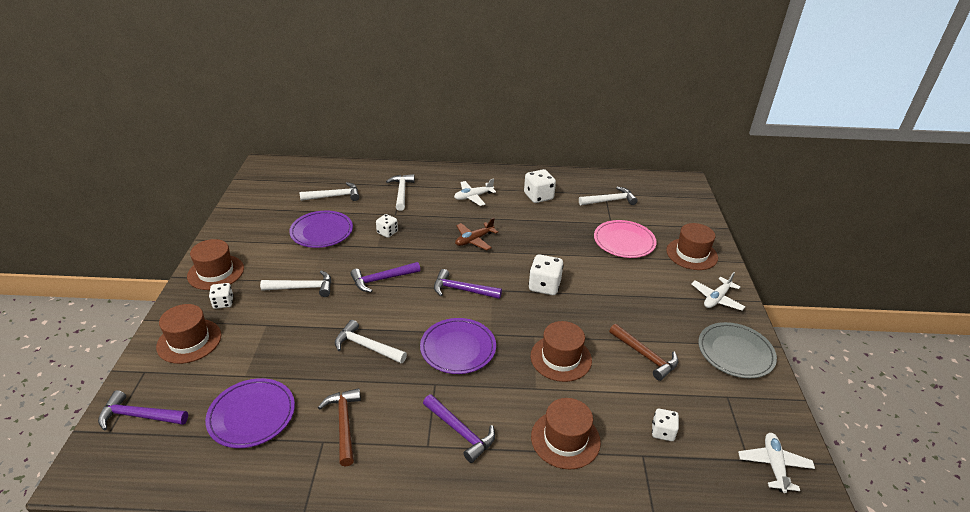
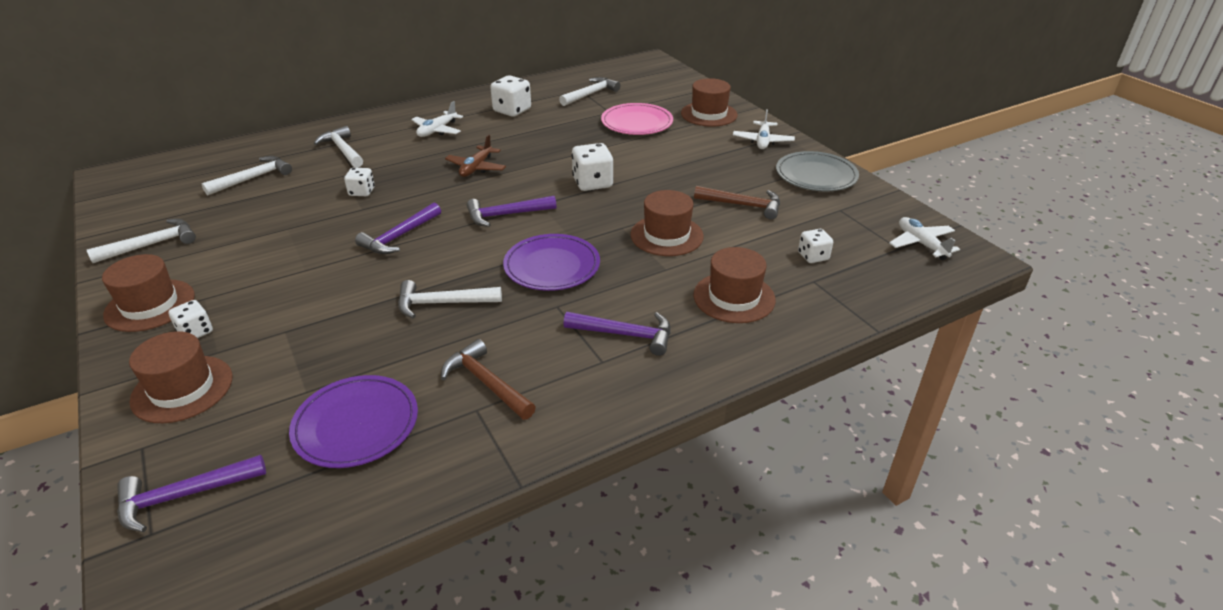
camera: 30 degrees left, 0 degrees up
(302, 288) = (300, 278): white hammer -> white hammer (152, 244)
(322, 232) = (271, 217): purple plate -> none

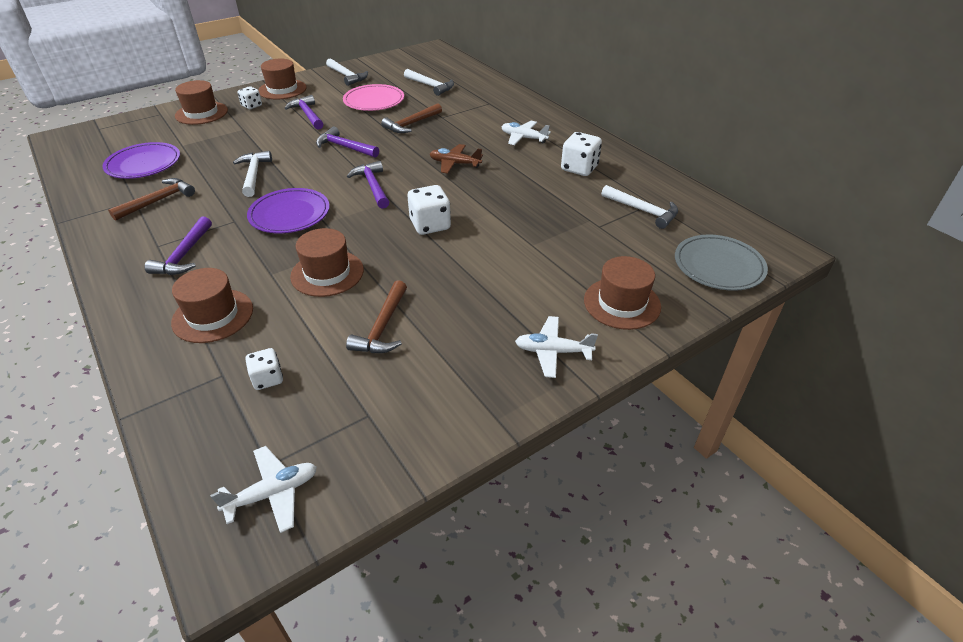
camera: 85 degrees right, 5 degrees up
(184, 496) = (118, 130): purple hammer -> purple hammer (308, 115)
(343, 150) = (478, 107): white hammer -> none
(362, 192) = (411, 124): white dice -> brown hammer
(637, 123) = (575, 246): pink plate -> pink plate (374, 101)
(816, 175) = (459, 399): grey plate -> grey plate (718, 266)

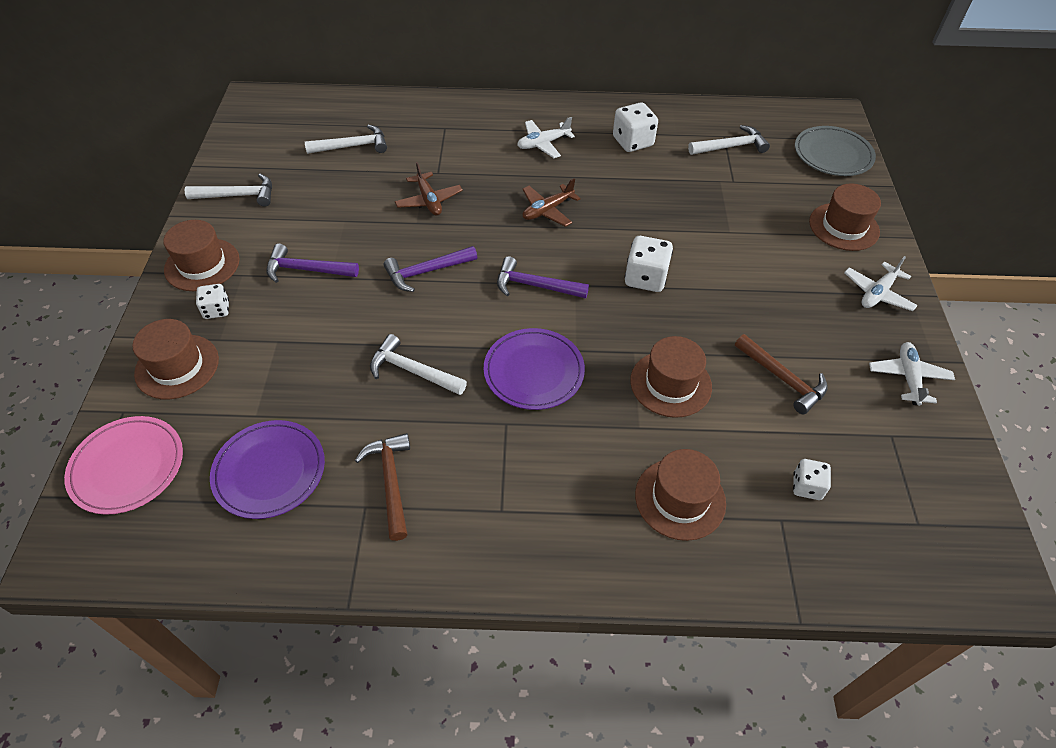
camera: 55 degrees left, 10 degrees up
(184, 255) = (543, 490): purple hammer -> none
(273, 493) = (951, 531): white plane -> white plane (908, 377)
(374, 101) = (337, 203): pink plate -> pink plate (127, 467)
(411, 124) = (429, 200): brown hammer -> brown plane

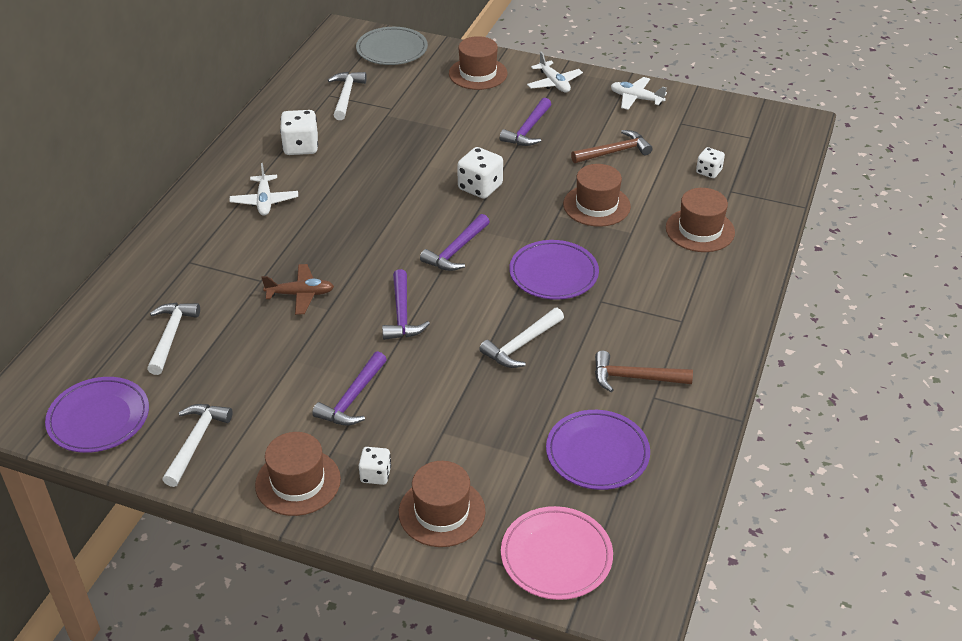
camera: 70 degrees left, 10 degrees down
(254, 140) = (99, 418): none -> purple plate
(547, 210) = (363, 221): brown plane -> none
(771, 292) = (528, 130): none -> purple hammer

